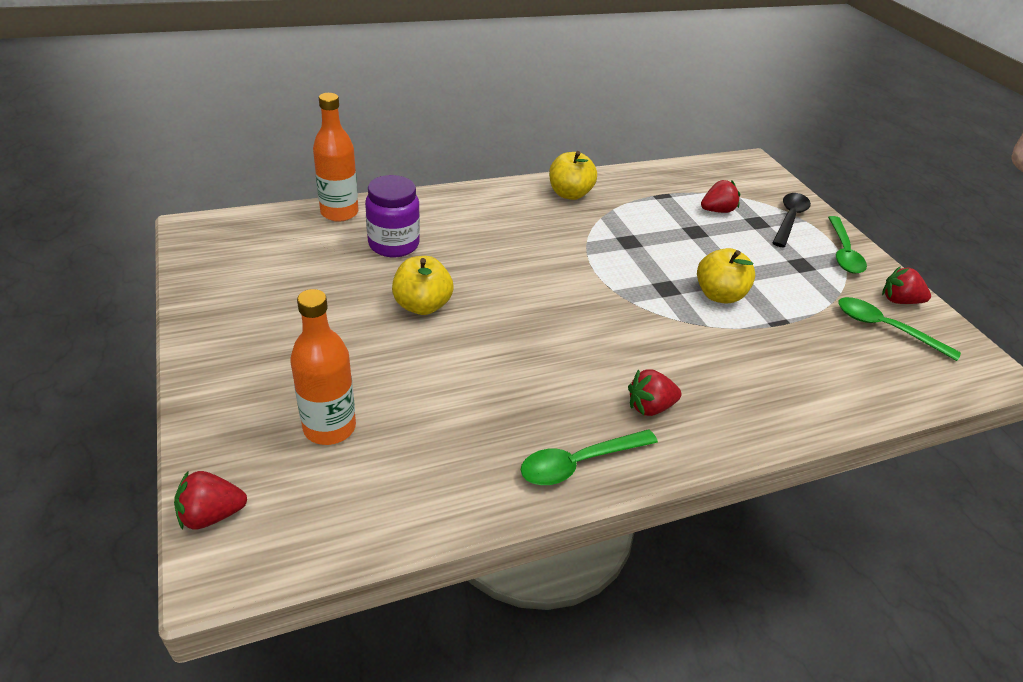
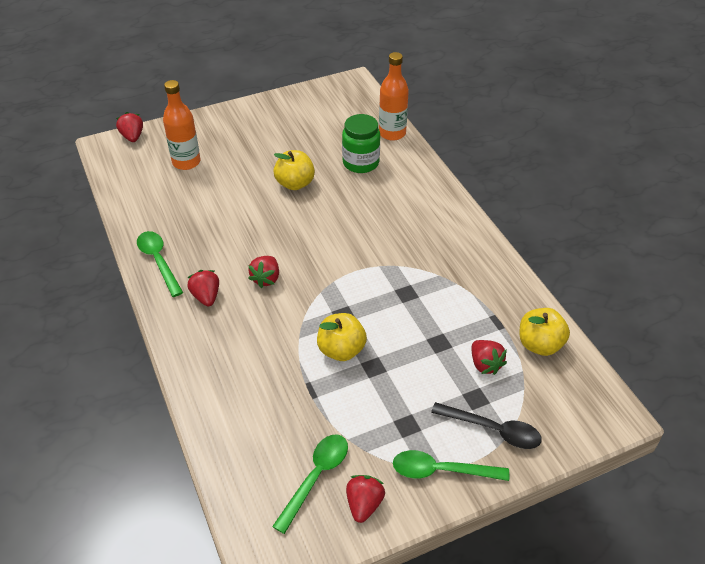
camera: 90 degrees right, 5 degrees up
(393, 244) = (361, 163): purple jar -> green jar
(569, 194) = (470, 254): yellow apple -> yellow apple (539, 344)
(612, 346) = (266, 279): none -> red strawberry

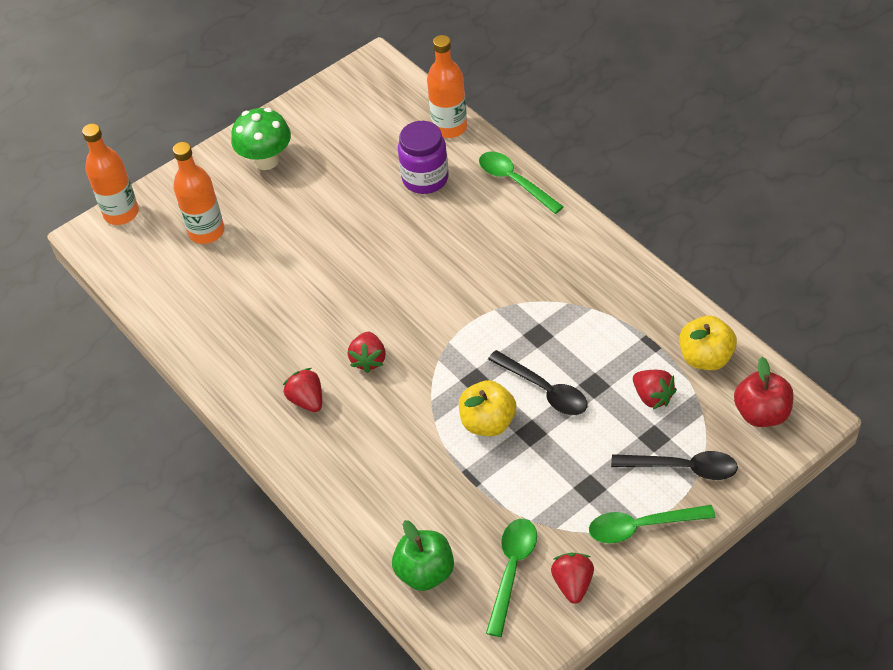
camera: 10 degrees left, 5 degrees up
(132, 137) = (121, 213): red strawberry -> orange bottle
(158, 261) = (230, 371): green spoon -> green spoon (514, 181)
(242, 458) = (425, 572): none -> green apple
(250, 126) = (266, 160): none -> green mushroom
(295, 183) = (355, 227): yellow apple -> none
(361, 163) = (425, 178): green jar -> purple jar
(397, 337) = (545, 390): none -> black spoon
(575, 402) = (761, 413): none -> red apple

